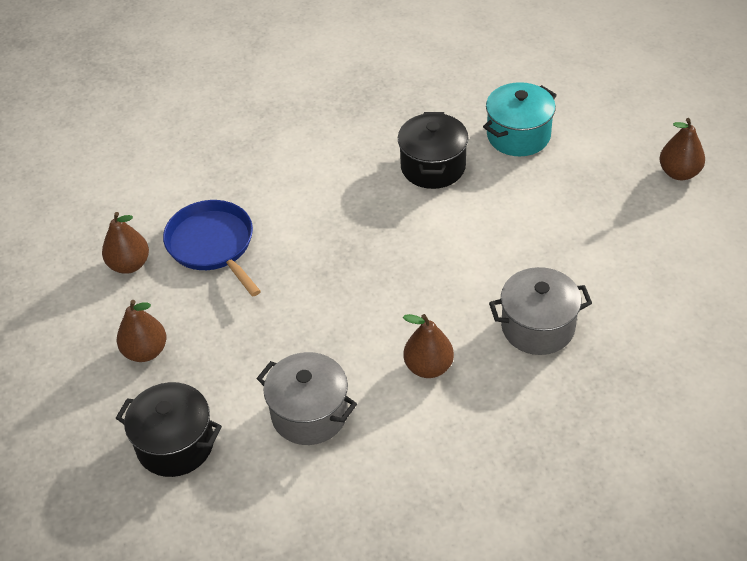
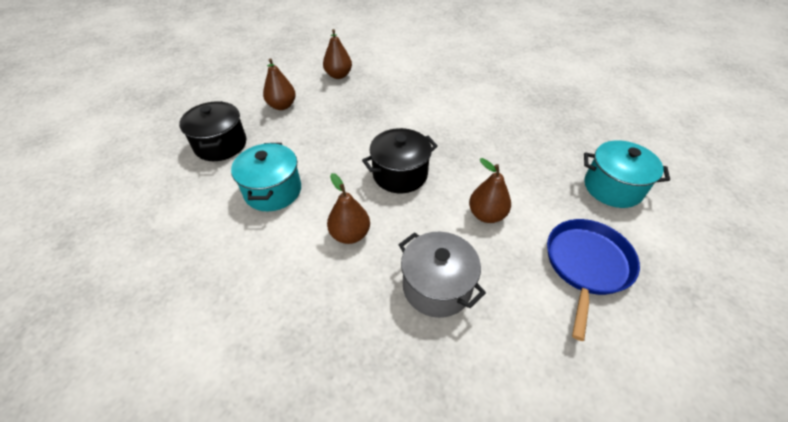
camera: 55 degrees right, 0 degrees up
(212, 245) = (376, 95): blue pan -> blue pan (586, 265)
(309, 414) = (273, 191): grey pot -> turquoise pot
(433, 167) = (531, 156): black pot -> black pot (400, 174)
(679, 173) = (709, 319): brown pear -> brown pear (486, 215)

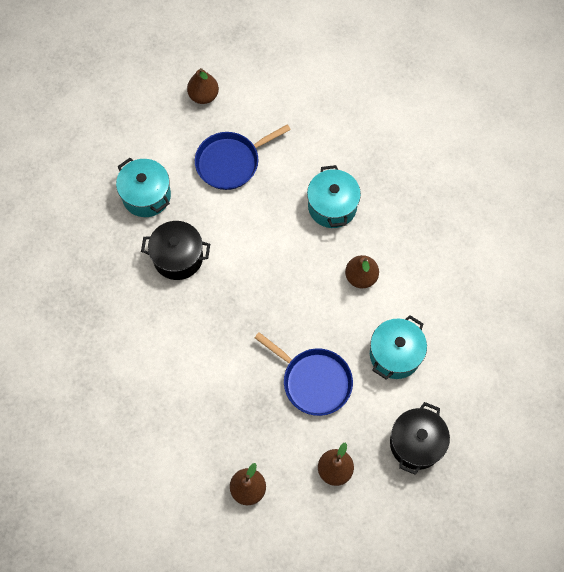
camera: 145 degrees left, 20 degrees up
(336, 141) = (314, 381): none -> blue pan
(400, 174) = (288, 308): black pot -> black pot (178, 257)
(437, 287) = (332, 206): grey pot -> turquoise pot
(486, 215) = (256, 232): brown pear -> brown pear (203, 96)

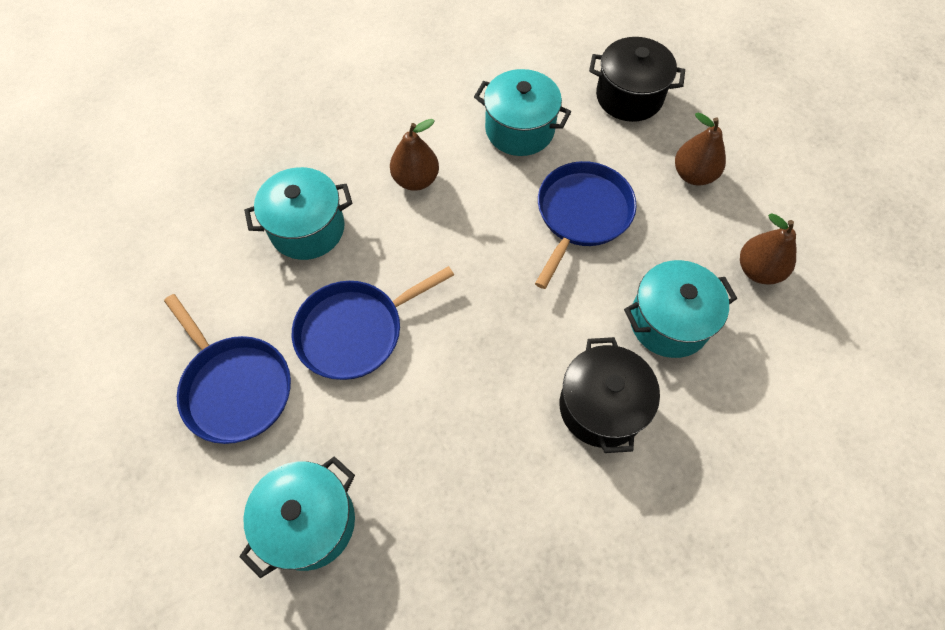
camera: 100 degrees left, 5 degrees down
(178, 257) = (423, 439): black pot -> black pot (601, 407)
(203, 96) = (96, 460): brown pear -> none
(222, 416) = (669, 322): none -> turquoise pot
(253, 228) = (355, 331): none -> blue pan

